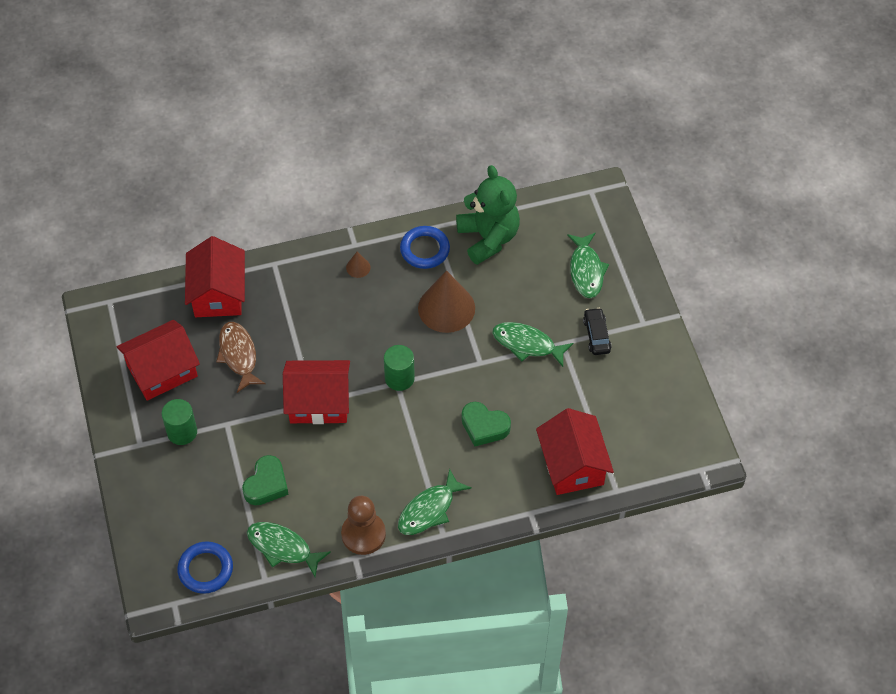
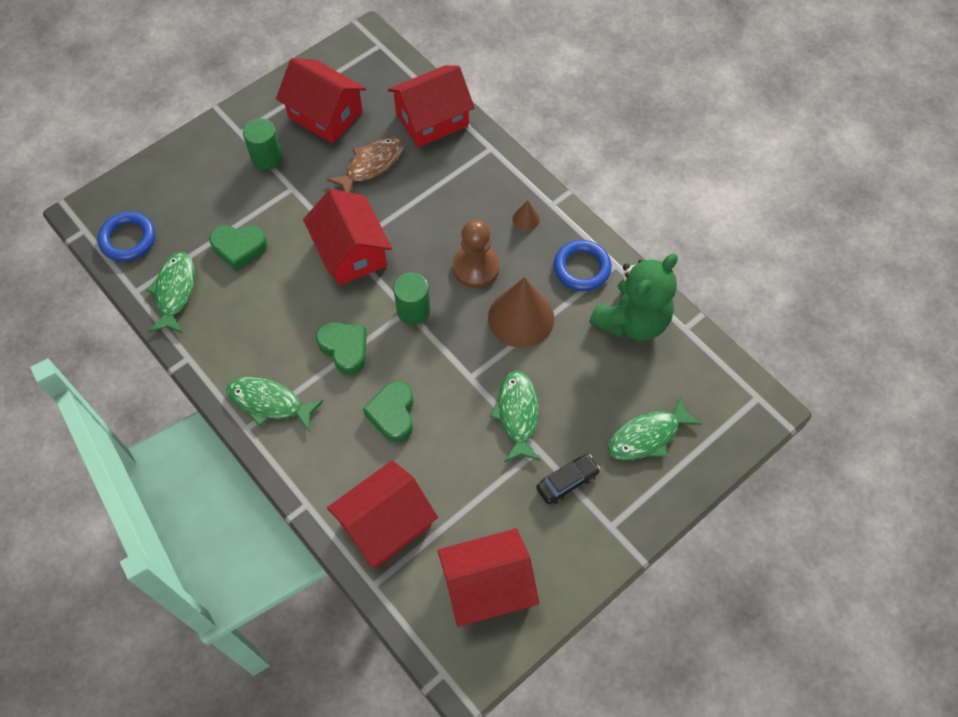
camera: 65 degrees right, 5 degrees up
(363, 534) = (217, 354): brown pawn -> brown pawn (476, 267)
(408, 439) = (344, 349): none -> green heart
(651, 417) = (487, 586): none -> red house

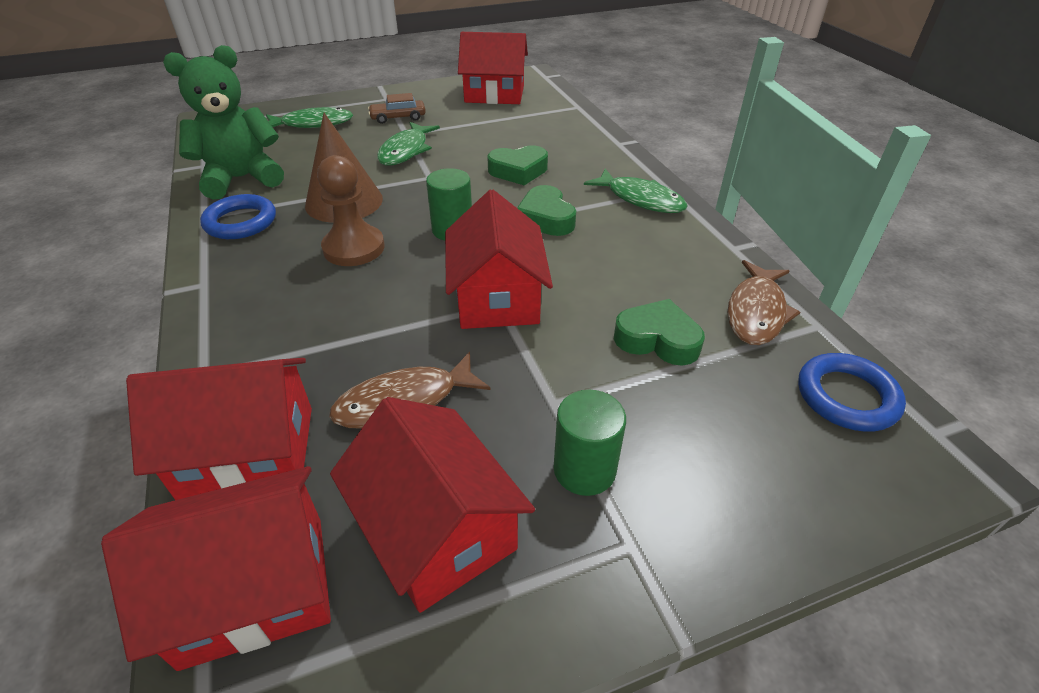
camera: 160 degrees left, 20 degrees down
(175, 291) = (756, 312): green fish -> brown fish
(385, 524) = (555, 125): red house -> red house (255, 588)
(393, 414) = (518, 171): green heart -> green heart turned 60 degrees clockwise
(526, 219) = (249, 277): brown cone -> none
(567, 482) = (398, 118): black car -> brown car

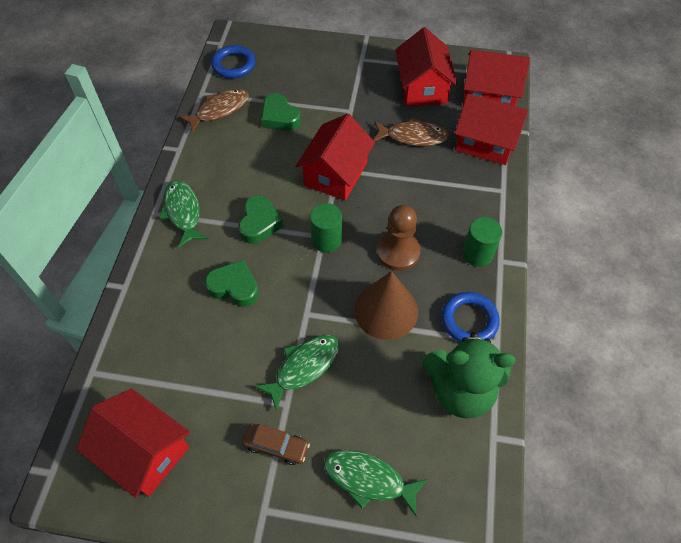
camera: 150 degrees left, 15 degrees up
(584, 469) = (358, 83): green cylinder -> green cylinder (477, 254)

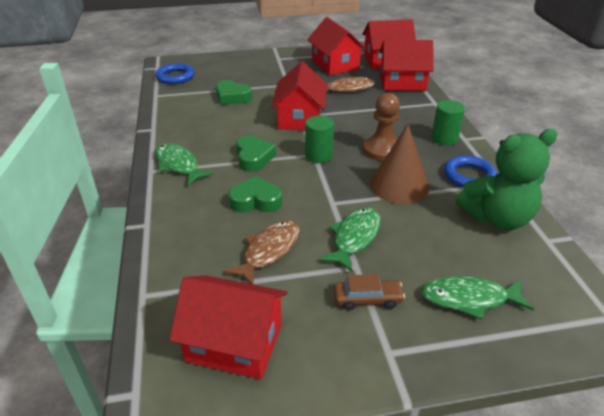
camera: 20 degrees left, 20 degrees down
(219, 110) = (177, 102): brown fish -> brown fish (269, 251)

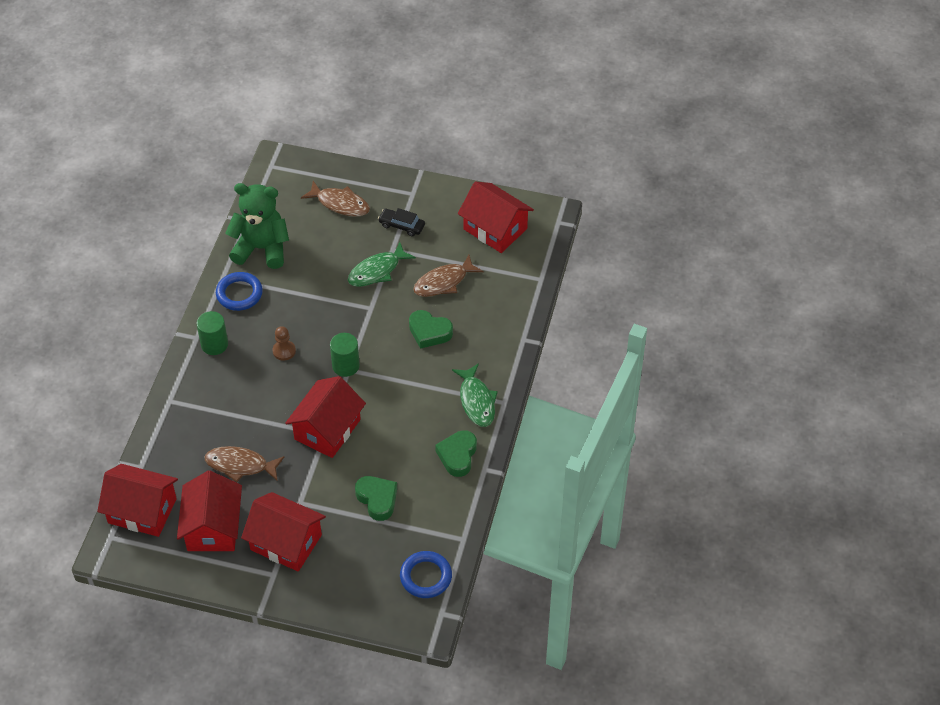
camera: 155 degrees left, 15 degrees up
(253, 157) = (405, 385): green heart -> green heart (457, 456)
(367, 299) = (401, 225): brown car -> black car
(382, 150) = (284, 351): brown pawn -> brown pawn, size x0.60
(399, 185) = (305, 305): brown cone -> none
(402, 82) = (167, 453): red house -> red house (286, 542)
(469, 299) = (340, 204): green fish -> brown fish

